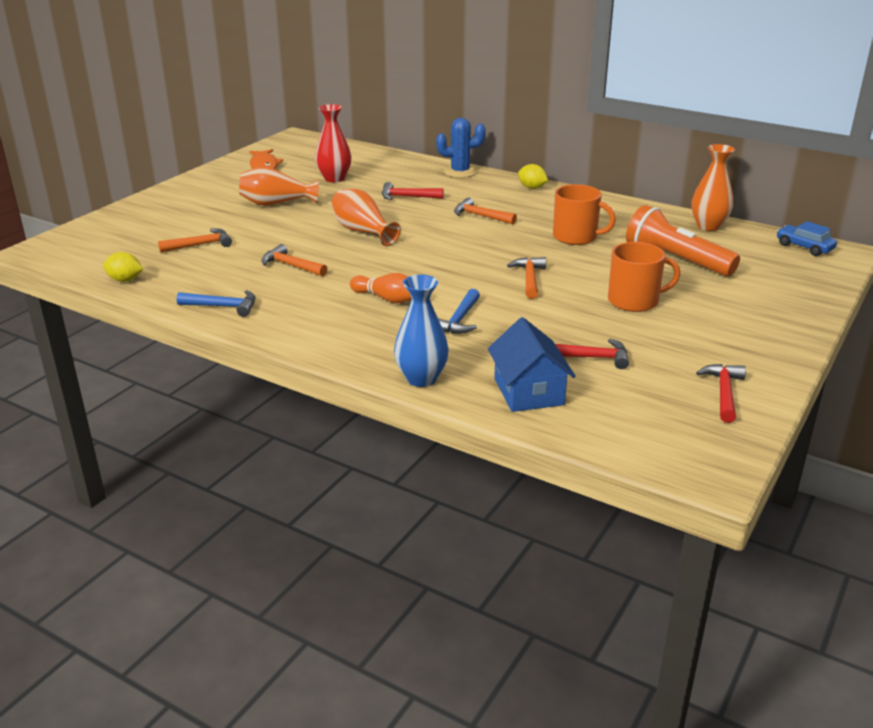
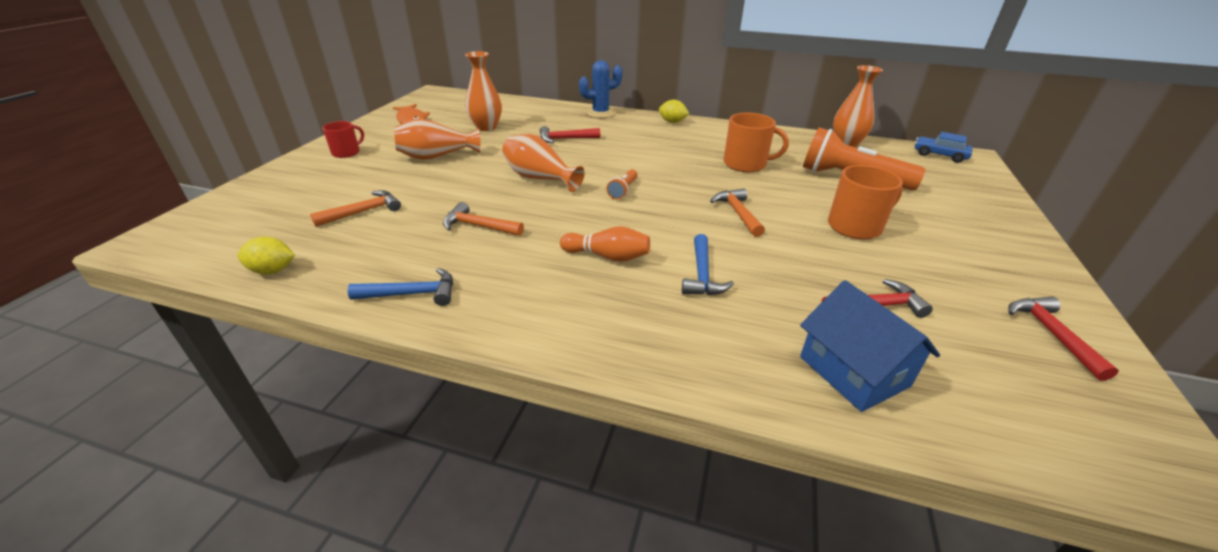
camera: 15 degrees left, 5 degrees up
(197, 193) = (347, 152): none -> red mug
(334, 178) = (486, 127): red vase -> orange vase
(421, 378) = (714, 373): blue vase -> none
(434, 249) = (623, 190): none -> orange flashlight
(480, 216) = (645, 152): orange hammer -> none

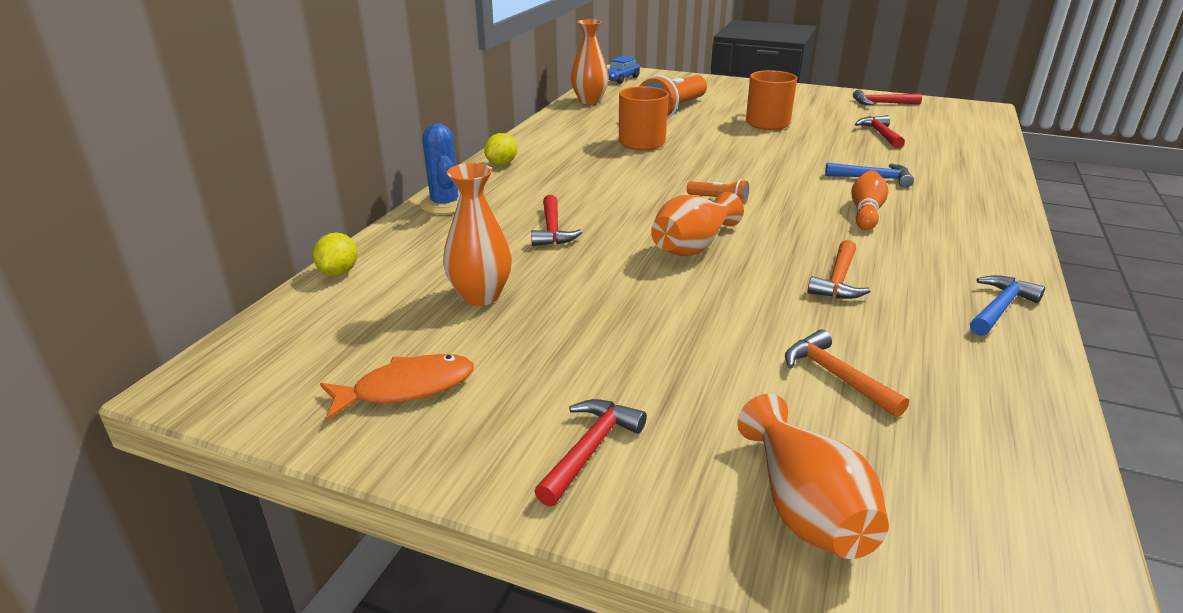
camera: 85 degrees left, 5 degrees down
(273, 270) = (1032, 425): yellow lemon -> yellow lemon (339, 272)
(347, 152) = (590, 450): red mug -> red hammer
(412, 294) = (1000, 308): blue hammer -> blue hammer turned 45 degrees clockwise
(436, 156) = (616, 334): orange vase -> orange vase (805, 508)
(738, 213) = (757, 156): orange hammer -> none
(853, 371) = (958, 150): blue house -> none

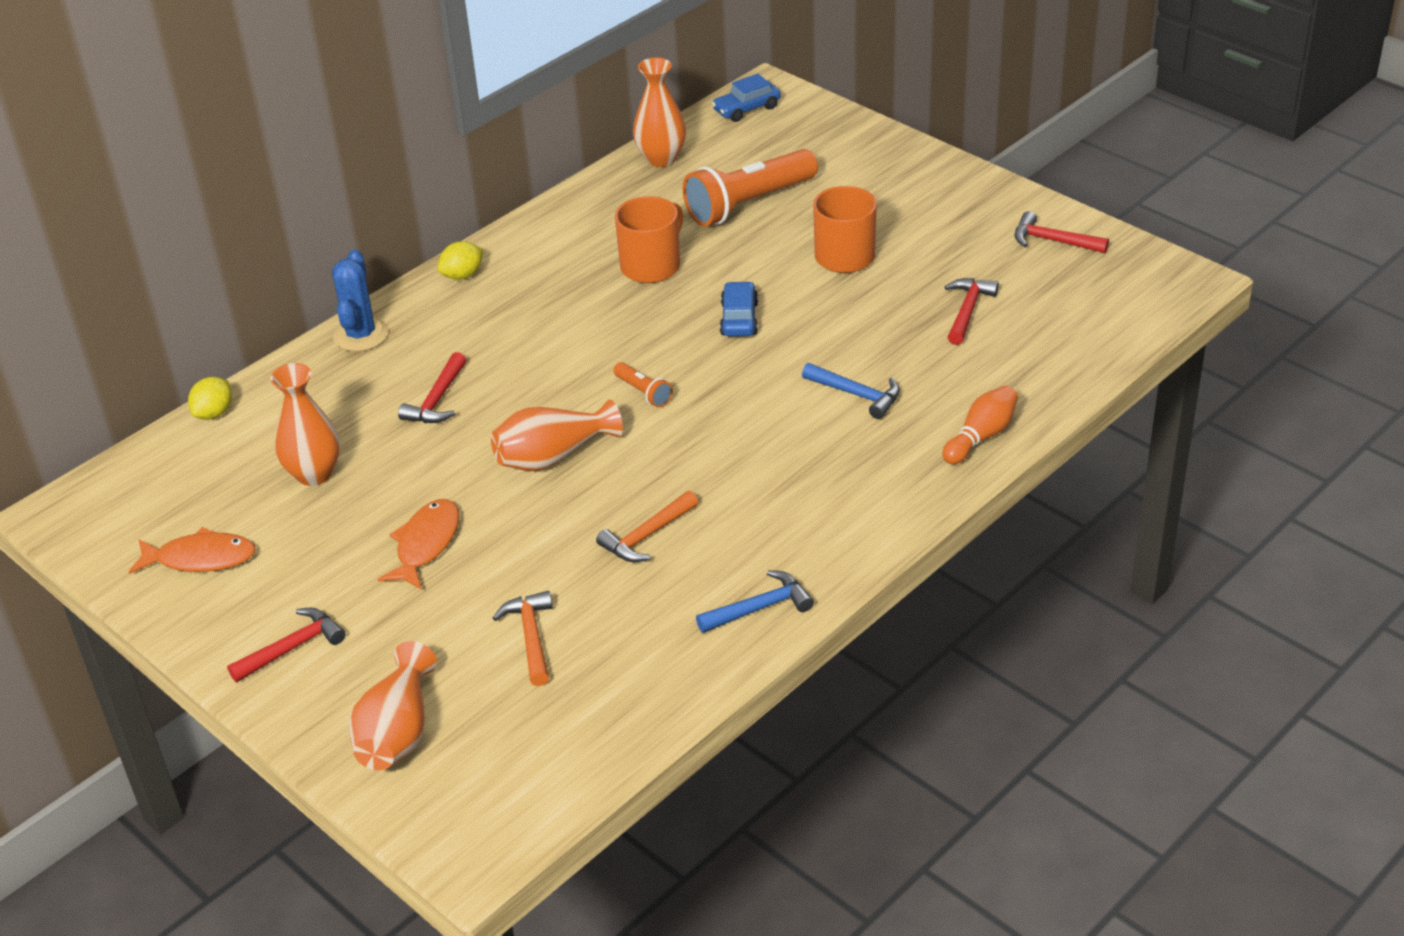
camera: 25 degrees right, 10 degrees up
(646, 325) = (426, 544): none -> orange fish
(738, 156) = (739, 319): none -> blue car
(866, 212) = (782, 449): orange bowling pin -> orange bowling pin (981, 436)

